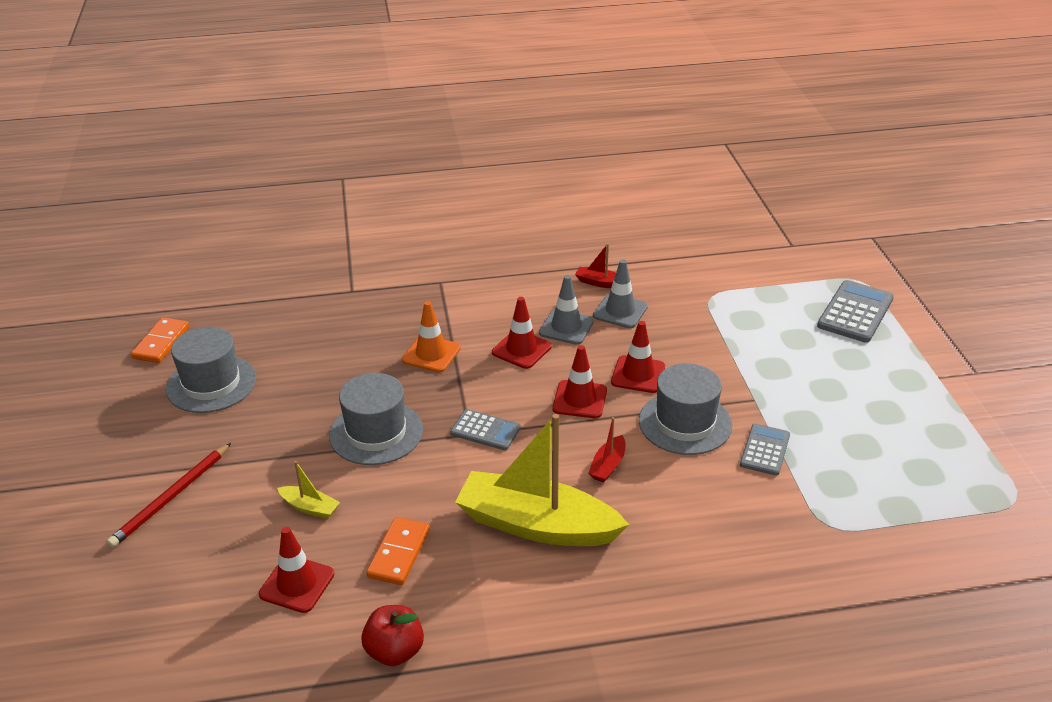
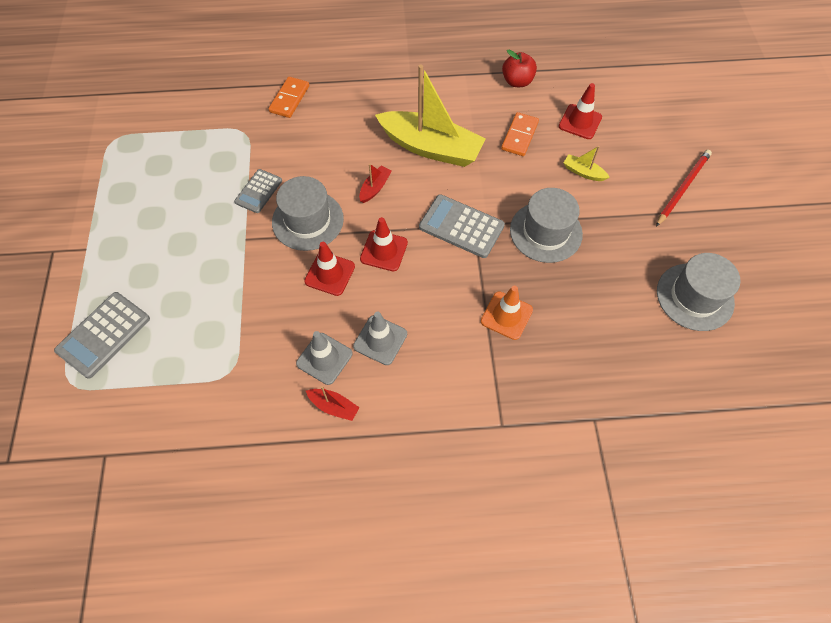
camera: 175 degrees left, 25 degrees up
(161, 343) = (762, 355): orange domino -> orange domino (289, 99)
(485, 430) = (461, 226): grey calculator -> grey calculator, size x1.57
(521, 349) = (425, 314): red traffic cone -> none

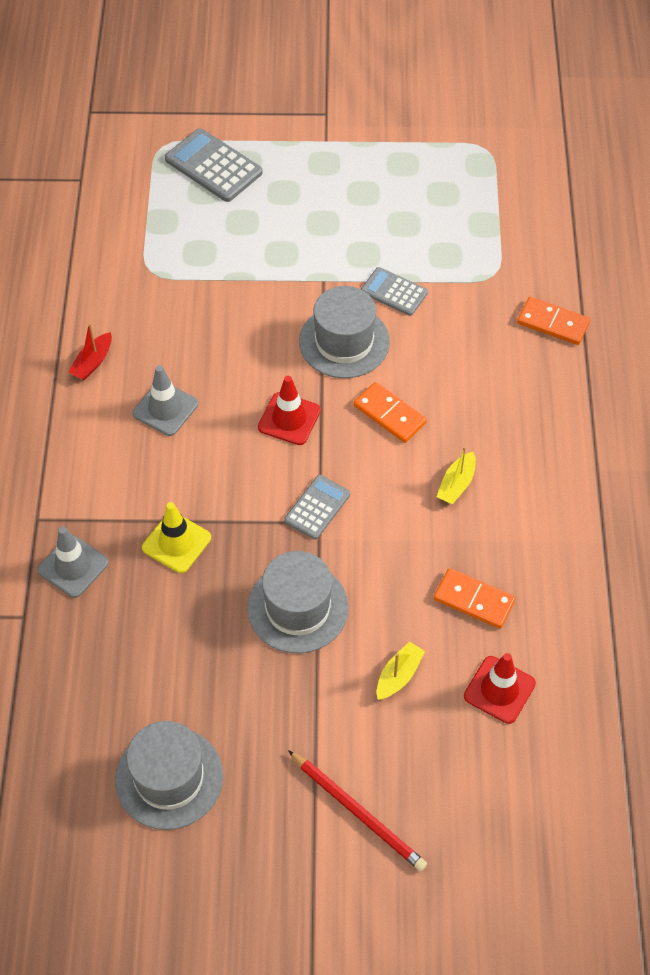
camera: 95 degrees right, 5 degrees down
(324, 358) = (151, 355): grey traffic cone -> grey traffic cone (73, 566)
(330, 274) = (262, 362): red traffic cone -> none
(375, 188) = (390, 414): red boat -> orange domino
(431, 147) = (456, 484): yellow boat -> yellow boat, size x0.41
(461, 226) = (317, 507): grey calculator -> grey calculator, size x0.64
(506, 315) = (176, 543): orange traffic cone -> yellow traffic cone
(517, 81) = (587, 613): red apple -> none

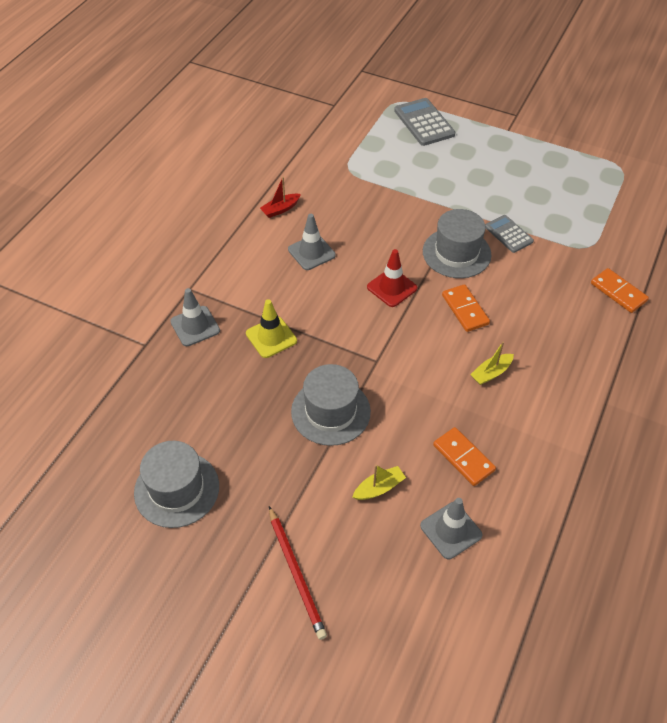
camera: 25 degrees right, 5 degrees down
(317, 507) = (380, 351): grey calculator -> none
(499, 690) = (451, 530): red traffic cone -> grey traffic cone

